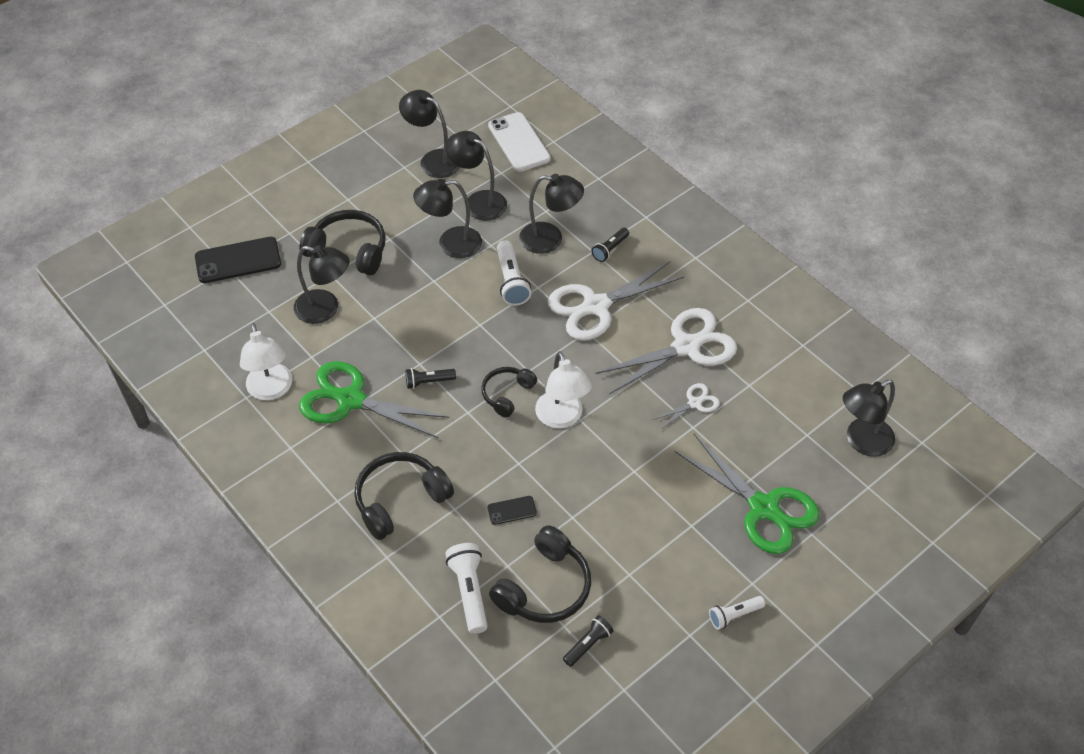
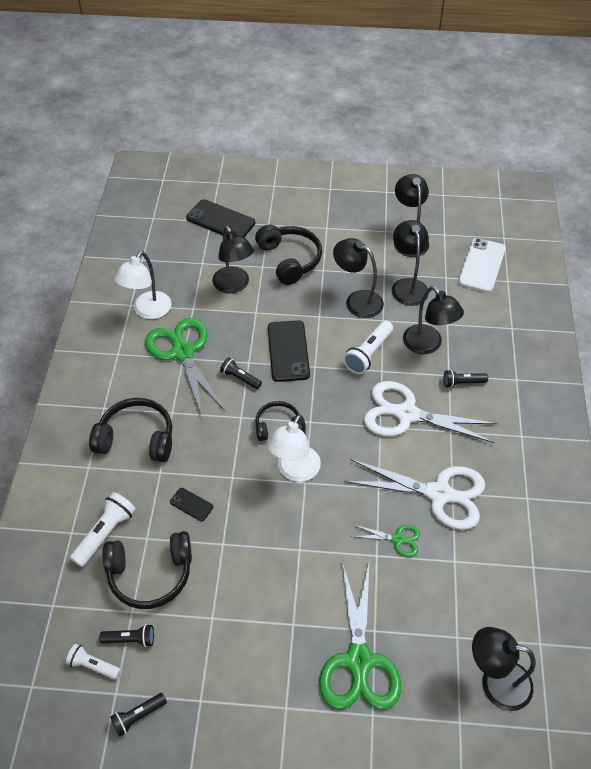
camera: 45 degrees right, 0 degrees up
(442, 329) = (288, 351): none -> black phone
(659, 687) = (138, 716): none -> black flashlight
(694, 403) = (397, 539): white scissors -> green scissors
(734, 615) = (246, 718): white flashlight -> white flashlight (93, 665)

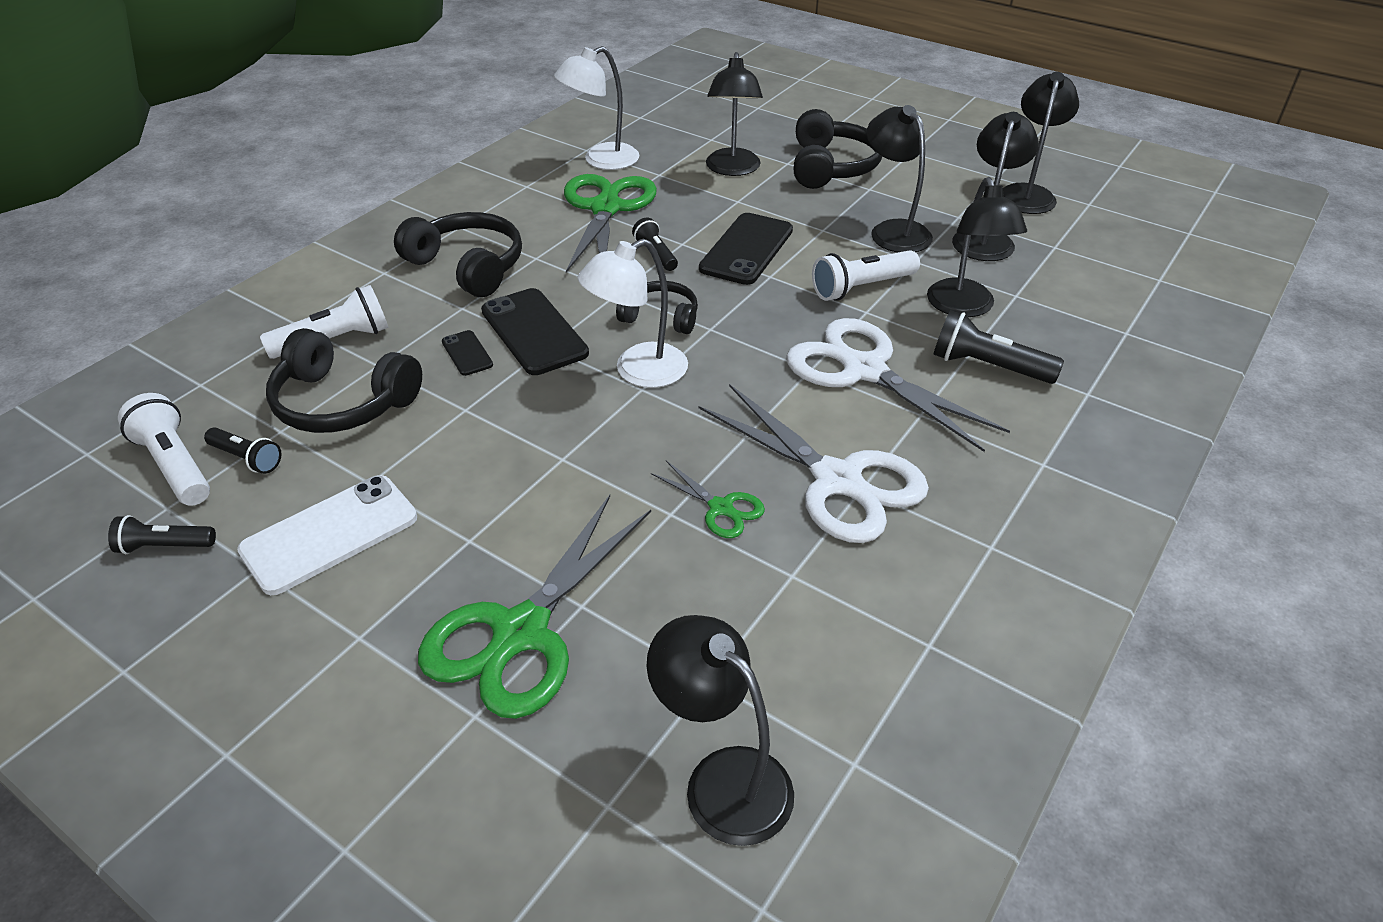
camera: 30 degrees right, 10 degrees down
(93, 665) = (175, 465): white flashlight -> white flashlight, size x1.58
(220, 220) = (771, 110): black phone -> black phone (534, 332)
(462, 383) = (988, 366): black flashlight -> black flashlight, size x1.58
(481, 265) = (1126, 251): white phone -> white phone (330, 534)

